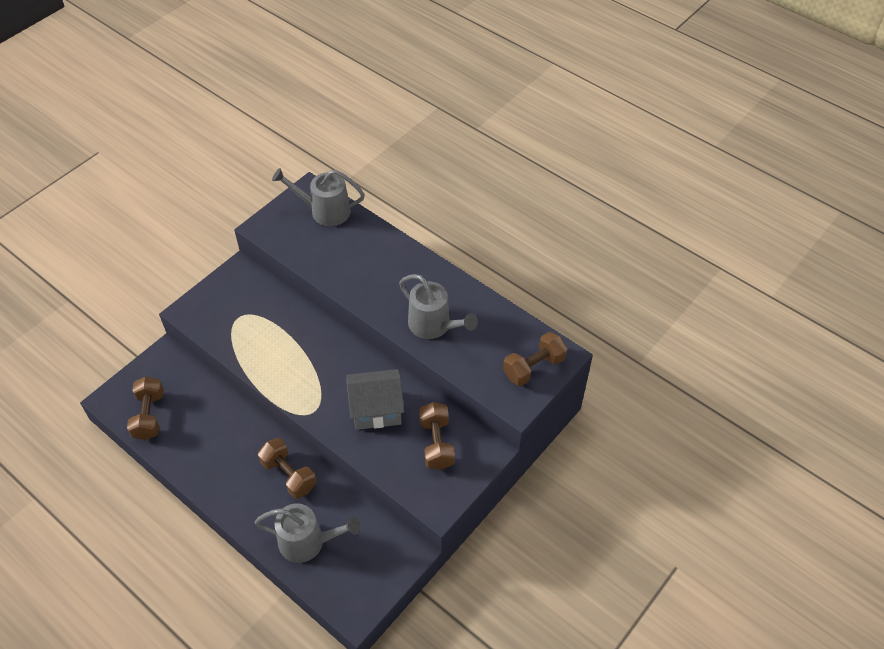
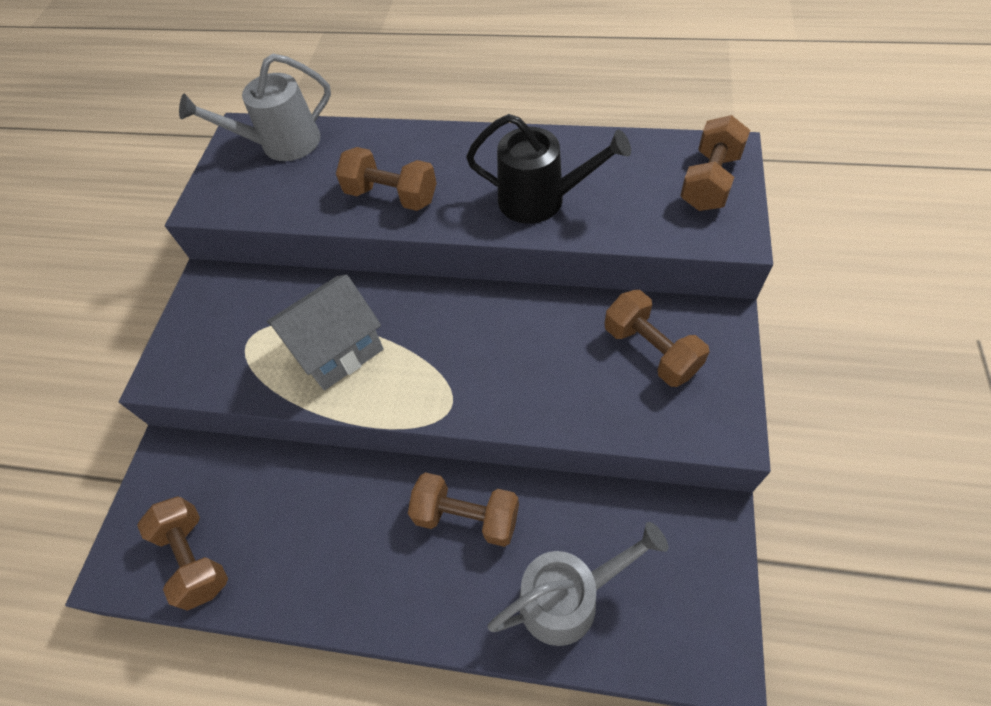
camera: 25 degrees left, 5 degrees up
(358, 278) = (391, 196): none -> brown dumbbell
(376, 410) = (536, 354): grey house -> grey house (338, 350)
(434, 325) = (541, 200): grey watering can -> black watering can

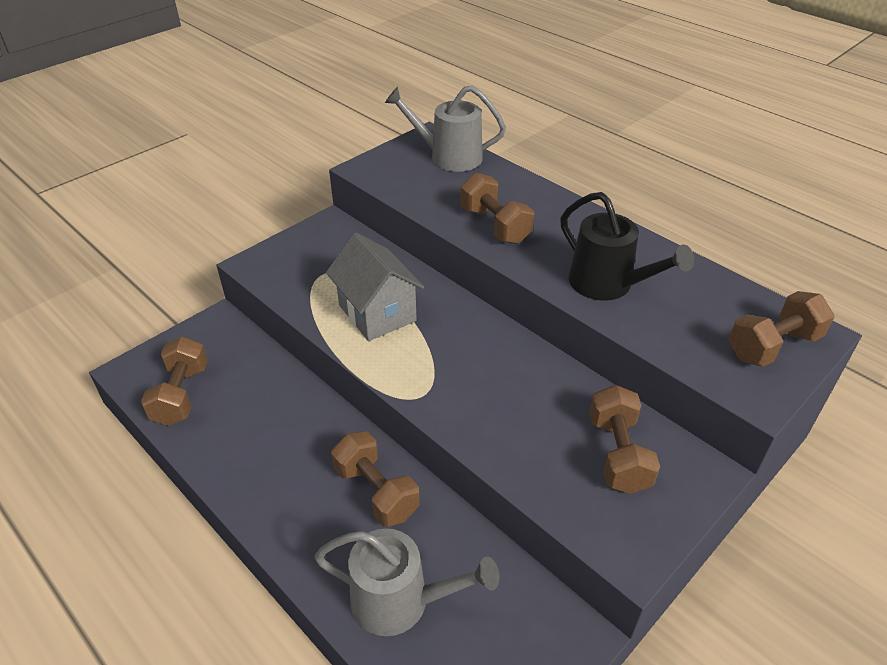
camera: 30 degrees right, 15 degrees down
(338, 350) = (377, 313): grey house -> grey house turned 60 degrees clockwise

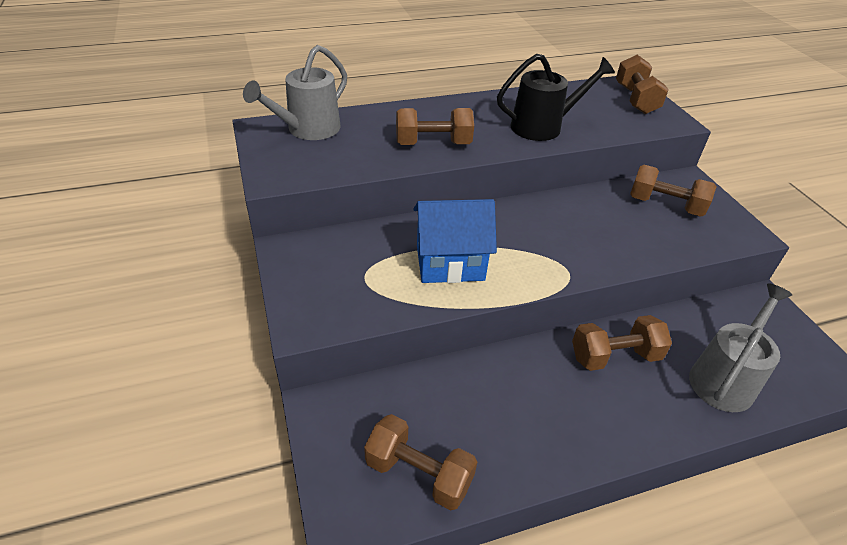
camera: 65 degrees left, 0 degrees up
(377, 313) = (450, 263): grey house -> blue house

